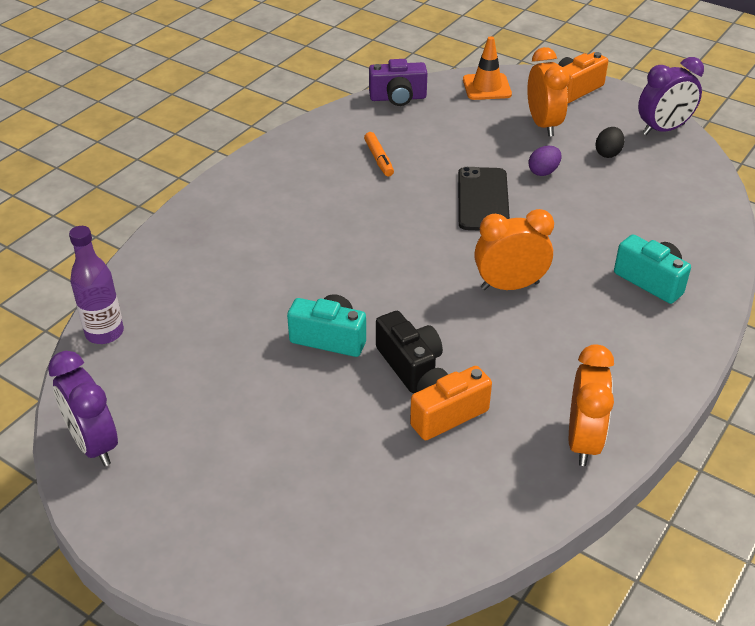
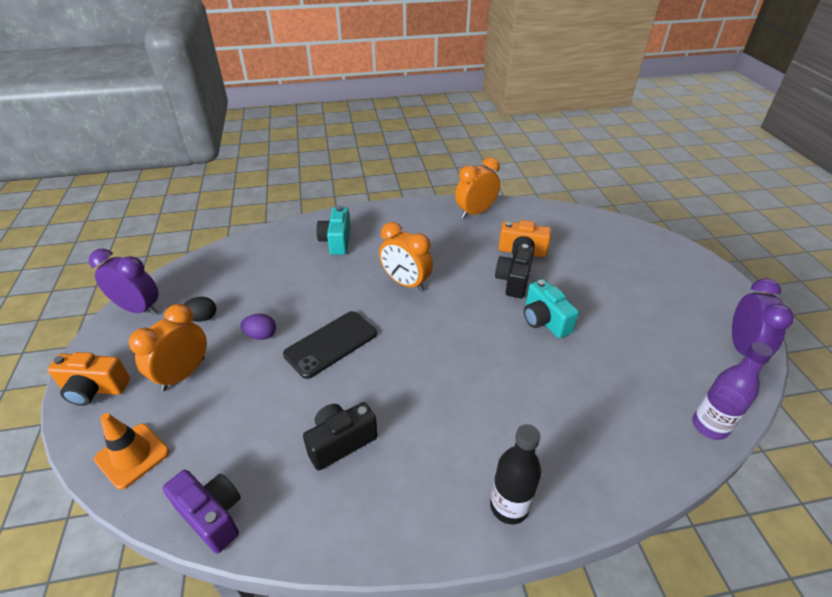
camera: 135 degrees left, 0 degrees up
(230, 194) = (509, 506): none -> black bottle
(379, 159) = (340, 442): orange marker -> black camera

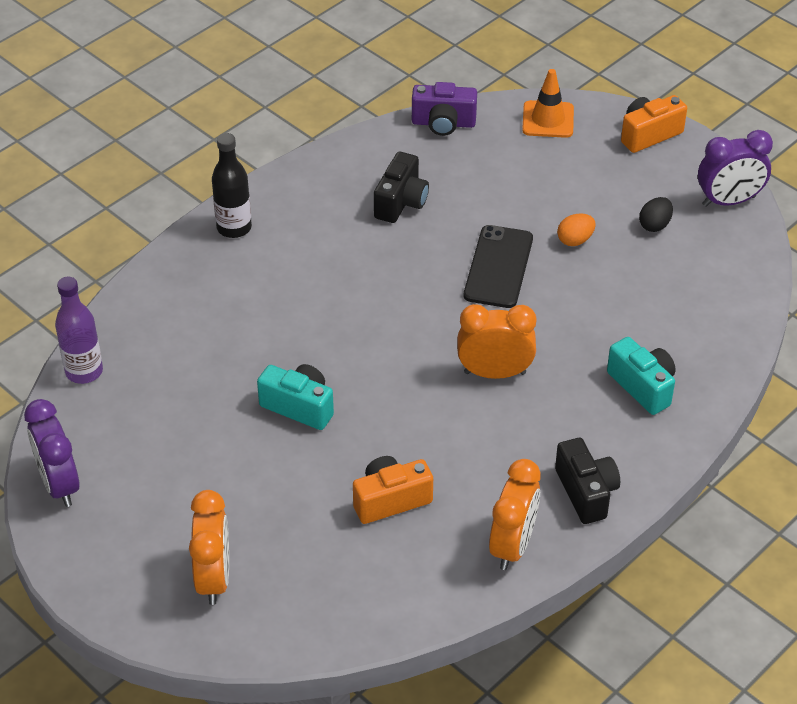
camera: 145 degrees right, 5 degrees up
(183, 374) = (595, 178): orange clock -> orange clock (214, 578)
(261, 335) = (575, 240): purple egg -> orange egg
(513, 281) = (370, 445): black camera -> black camera (586, 492)

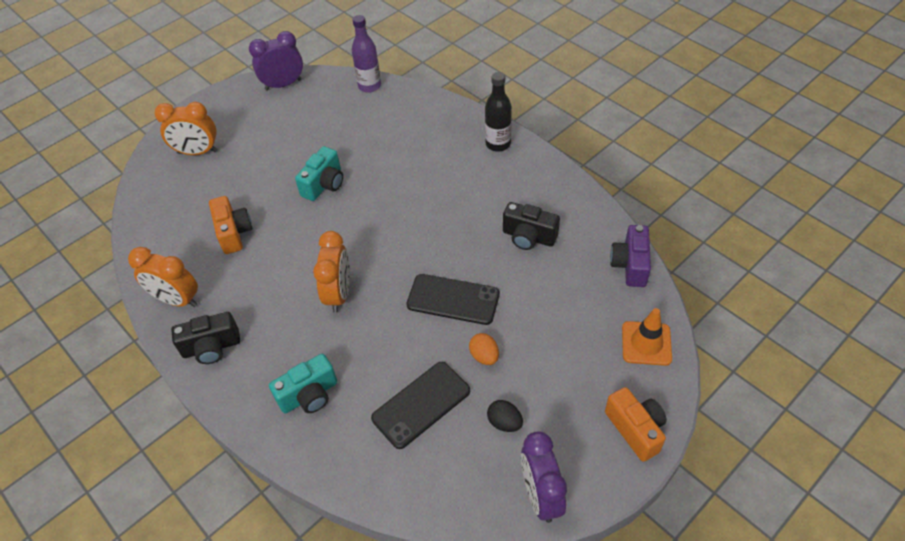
camera: 95 degrees right, 5 degrees up
(642, 289) = (421, 404): none -> black phone

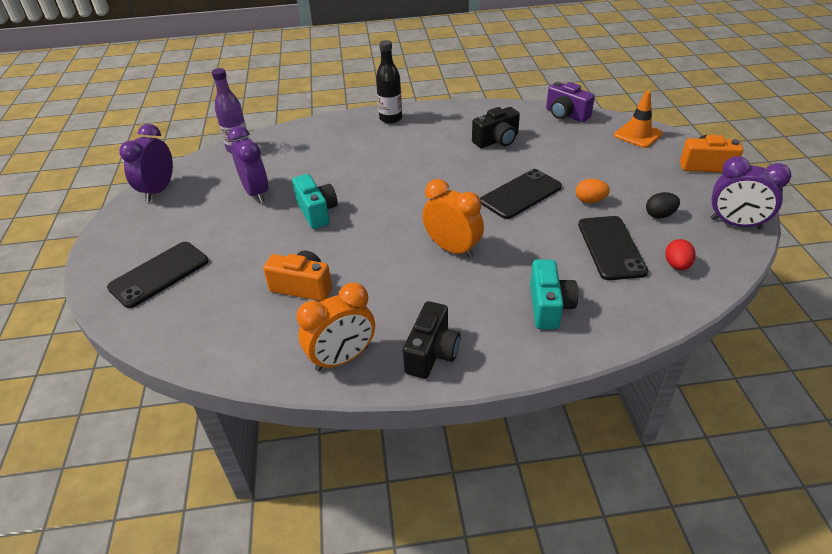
camera: 55 degrees left, 10 degrees down
(197, 152) = (159, 274): orange clock -> black phone
(321, 135) = (256, 192): none -> purple clock
(431, 467) = (677, 265): none -> red egg

